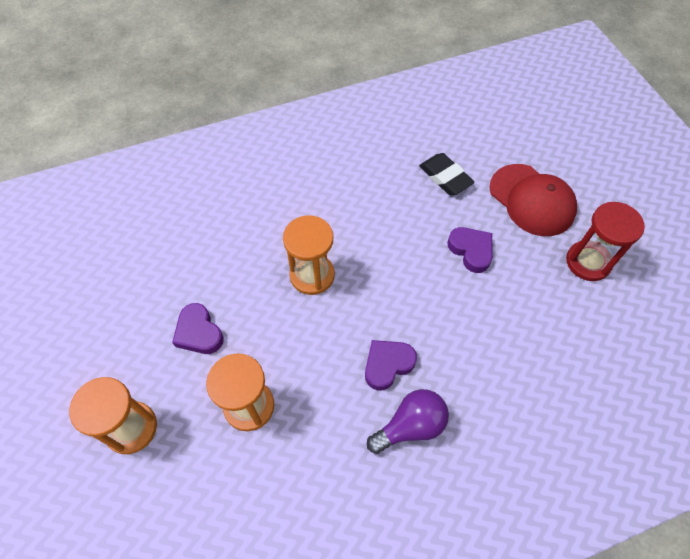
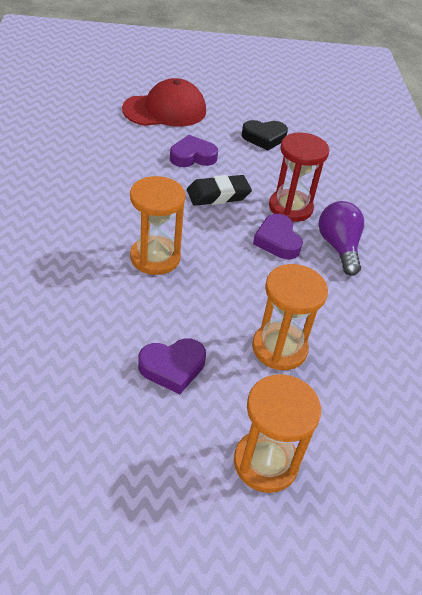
camera: 75 degrees left, 15 degrees down
(445, 177) = (105, 141): black eraser -> black eraser (218, 195)
(553, 302) = (264, 138): none -> black heart
(588, 262) = (239, 110): red hourglass -> red hourglass (290, 208)

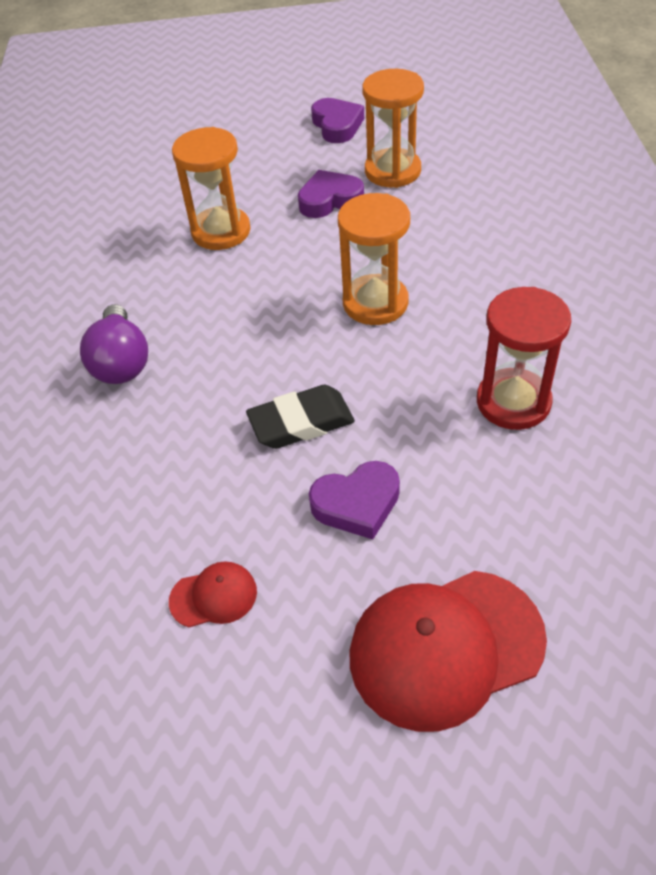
camera: 175 degrees left, 5 degrees up
(264, 138) = (214, 596): black heart -> red cap
(265, 462) = (241, 153): orange hourglass -> orange hourglass (392, 171)
(277, 241) = (210, 356): purple heart -> purple heart (337, 125)
(290, 208) = (182, 419): red hourglass -> red hourglass (513, 402)

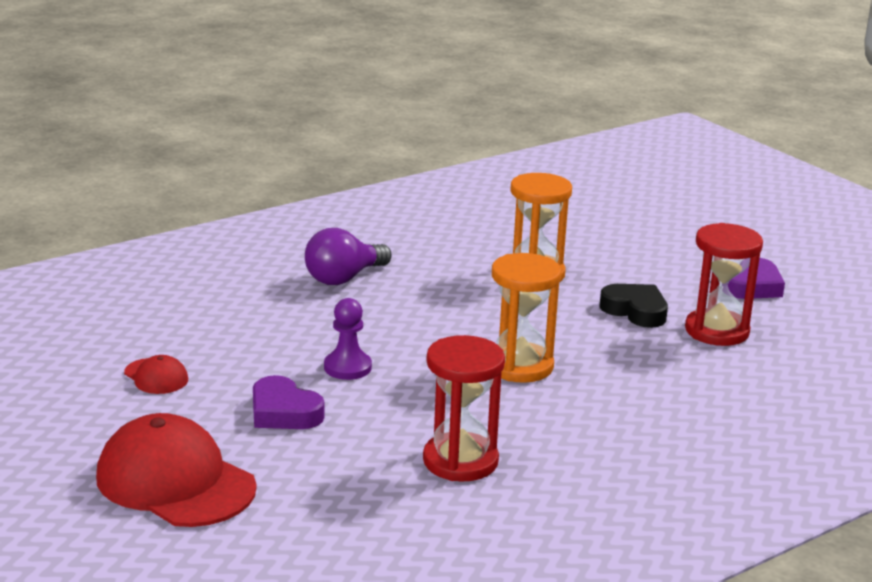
camera: 55 degrees right, 25 degrees down
(301, 422) = (347, 367): black eraser -> purple pawn
(329, 200) = (635, 311): purple heart -> black heart
(392, 171) = (717, 331): orange hourglass -> red hourglass

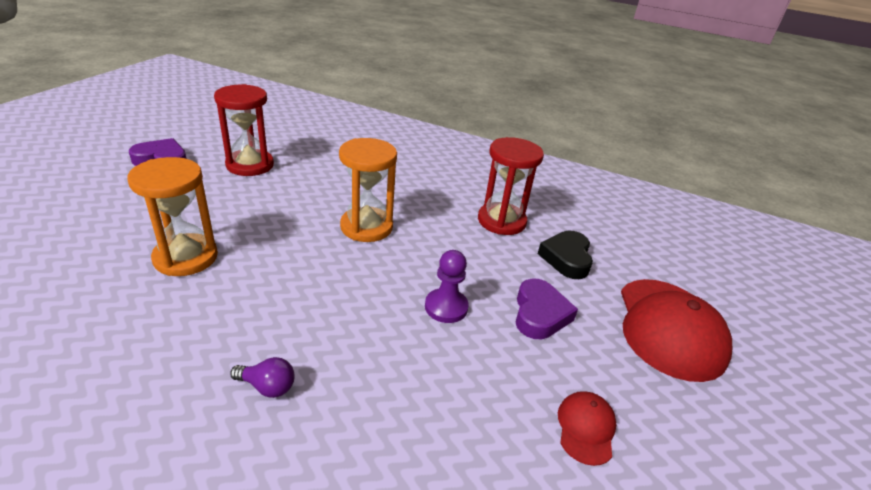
camera: 125 degrees left, 10 degrees up
(344, 278) = (267, 386): purple light bulb -> purple light bulb, size x0.53
(635, 311) = (236, 197): black heart -> black heart (566, 258)

